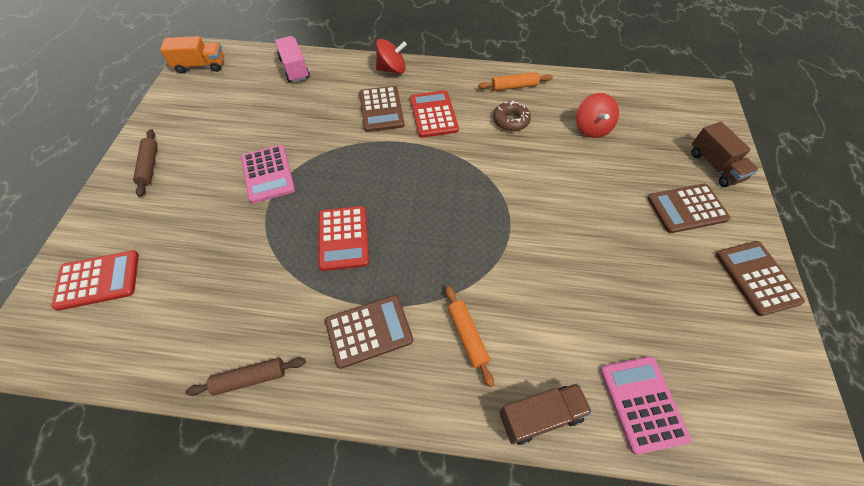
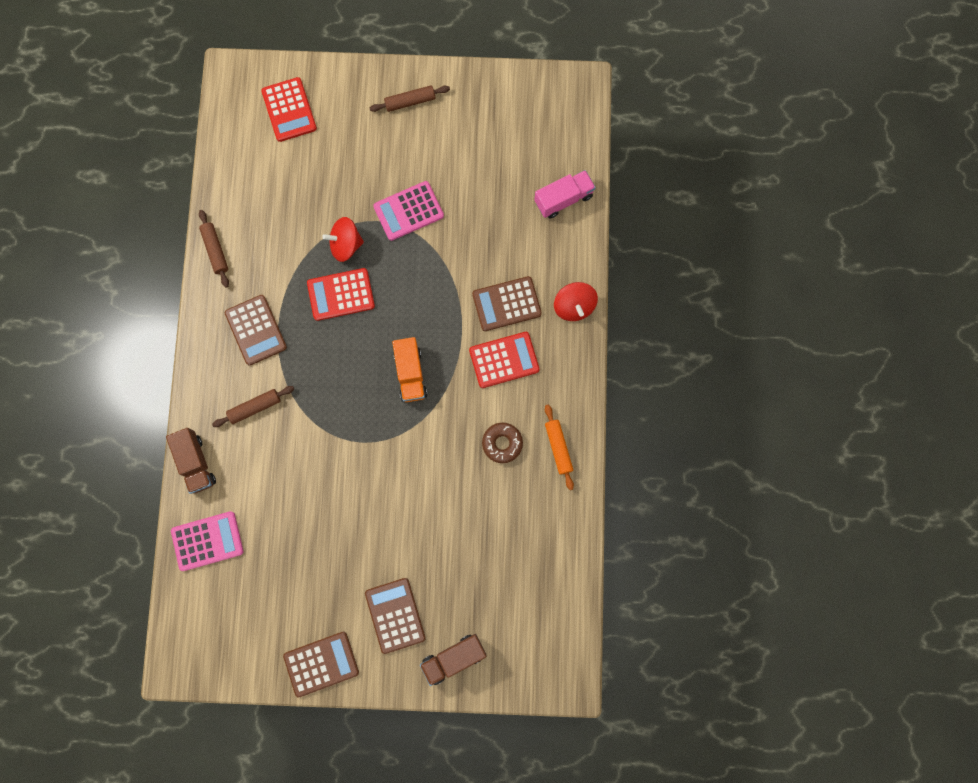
camera: 85 degrees right, 20 degrees up
(200, 66) = (557, 98): orange truck -> orange truck (410, 374)
(467, 336) = (255, 407): orange rolling pin -> brown rolling pin
(592, 128) = (498, 532): red spinning top -> red spinning top (346, 245)

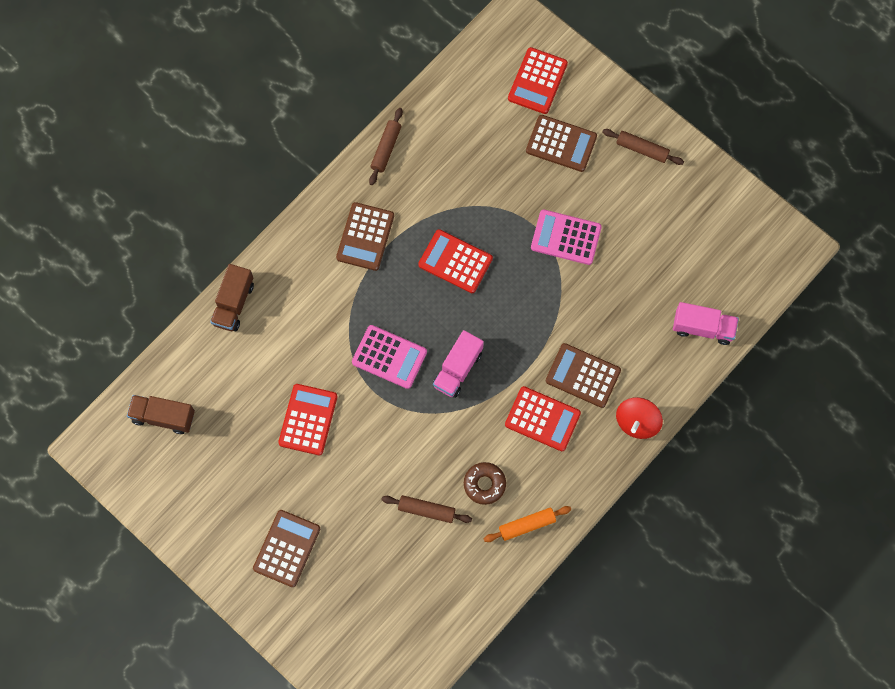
camera: 40 degrees right, 5 degrees down
(207, 541) = (193, 371): pink calculator -> pink calculator (389, 357)
(255, 407) = (314, 297): brown rolling pin -> brown rolling pin (426, 510)
(321, 664) = (199, 537): brown calculator -> brown calculator (561, 144)
(329, 504) = (308, 419): none -> red calculator
(346, 245) = (492, 225): red spinning top -> none
(410, 374) = (457, 369): orange truck -> pink truck
(453, 658) = (304, 620): brown truck -> brown truck (163, 417)
(558, 447) = (527, 525): orange rolling pin -> orange rolling pin turned 45 degrees clockwise

